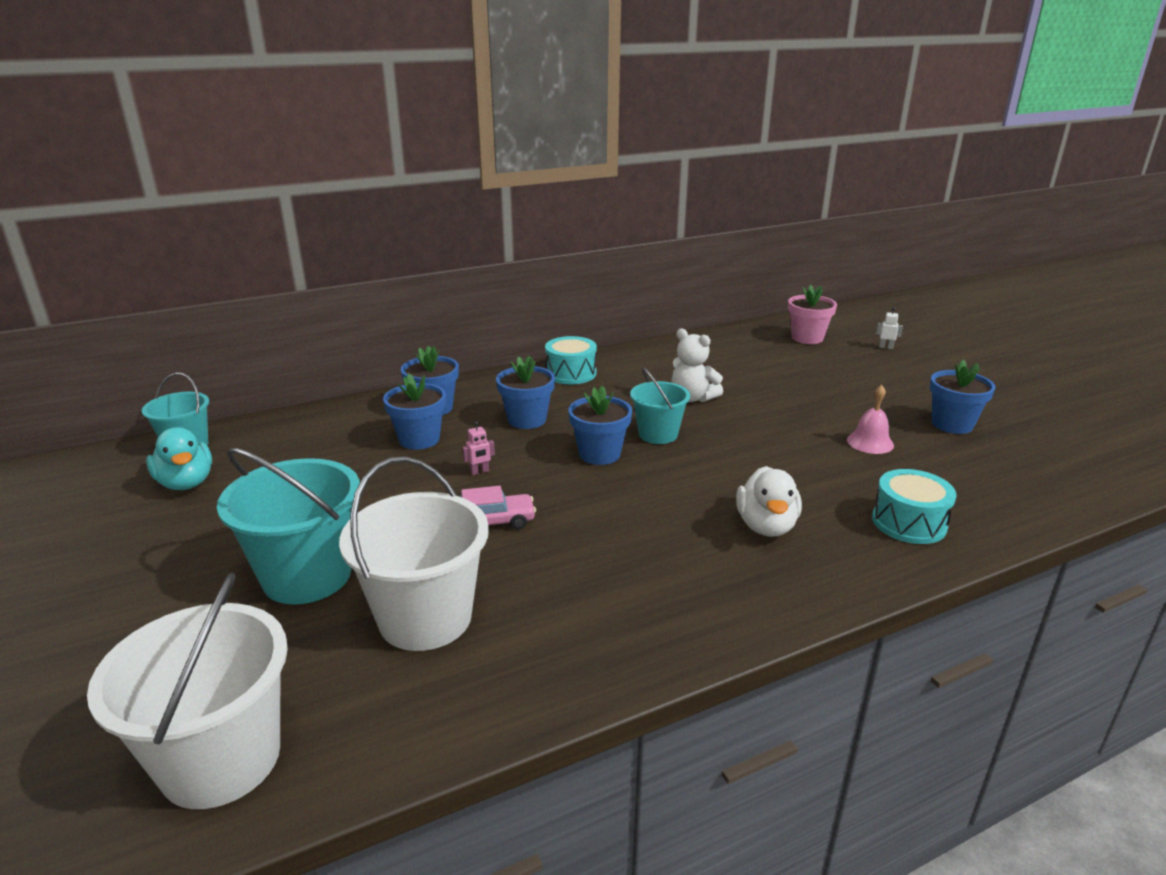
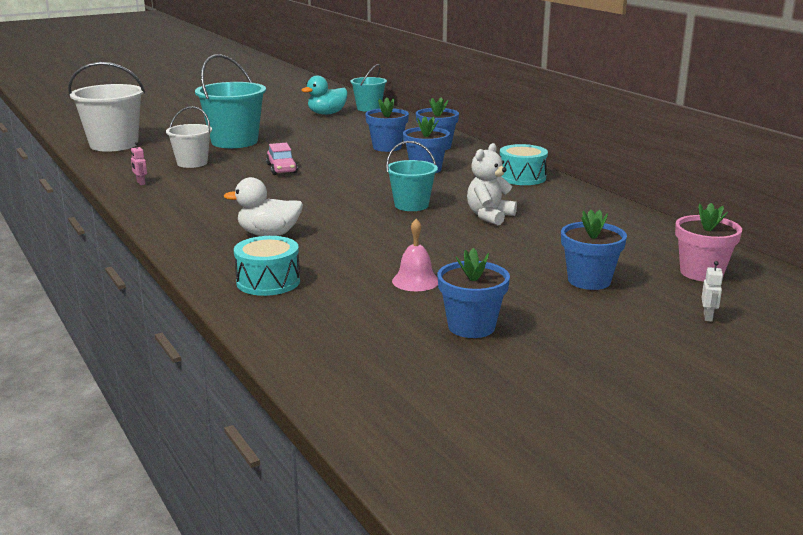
camera: 85 degrees right, 5 degrees down
(425, 618) = (192, 163): white bucket -> white bucket, size x0.60
(479, 472) = (344, 163): pink robot -> pink robot (141, 183)
(599, 454) = (374, 189): blue flower pot -> blue flower pot (589, 280)

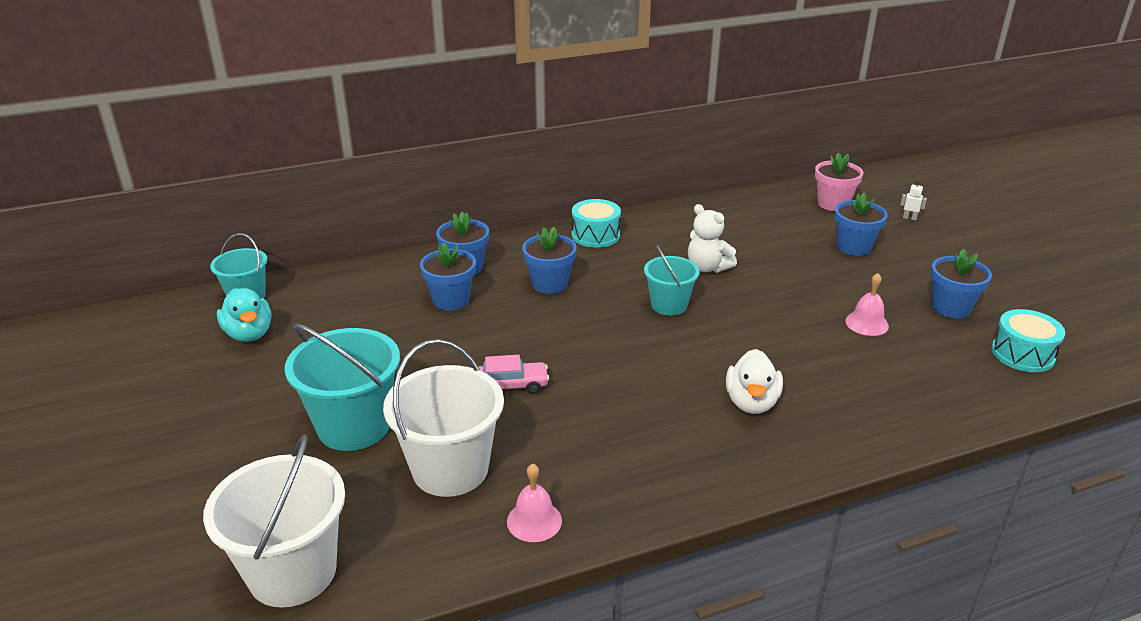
camera: 80 degrees left, 10 degrees up
(141, 183) = (534, 521): pink robot -> pink bell
(192, 163) = (450, 469): white bucket -> white bucket, size x1.66
(268, 281) = (881, 406): turquoise drum -> turquoise drum (1022, 354)

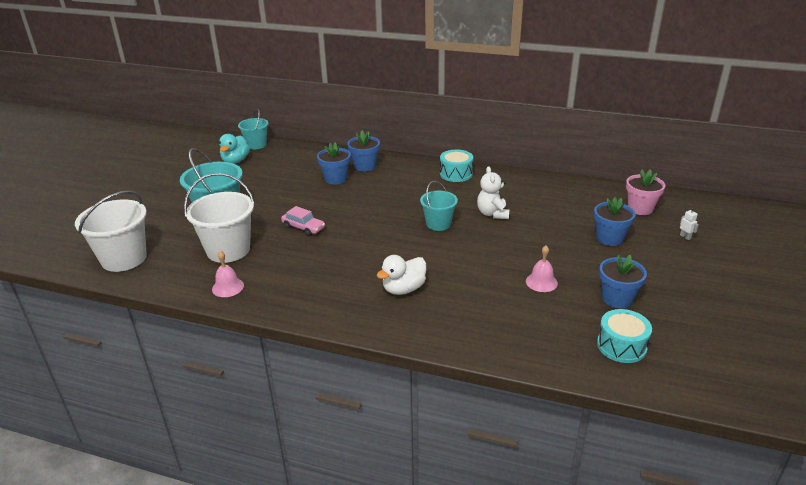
camera: 40 degrees right, 0 degrees up
(550, 284) = (393, 189): blue flower pot -> none

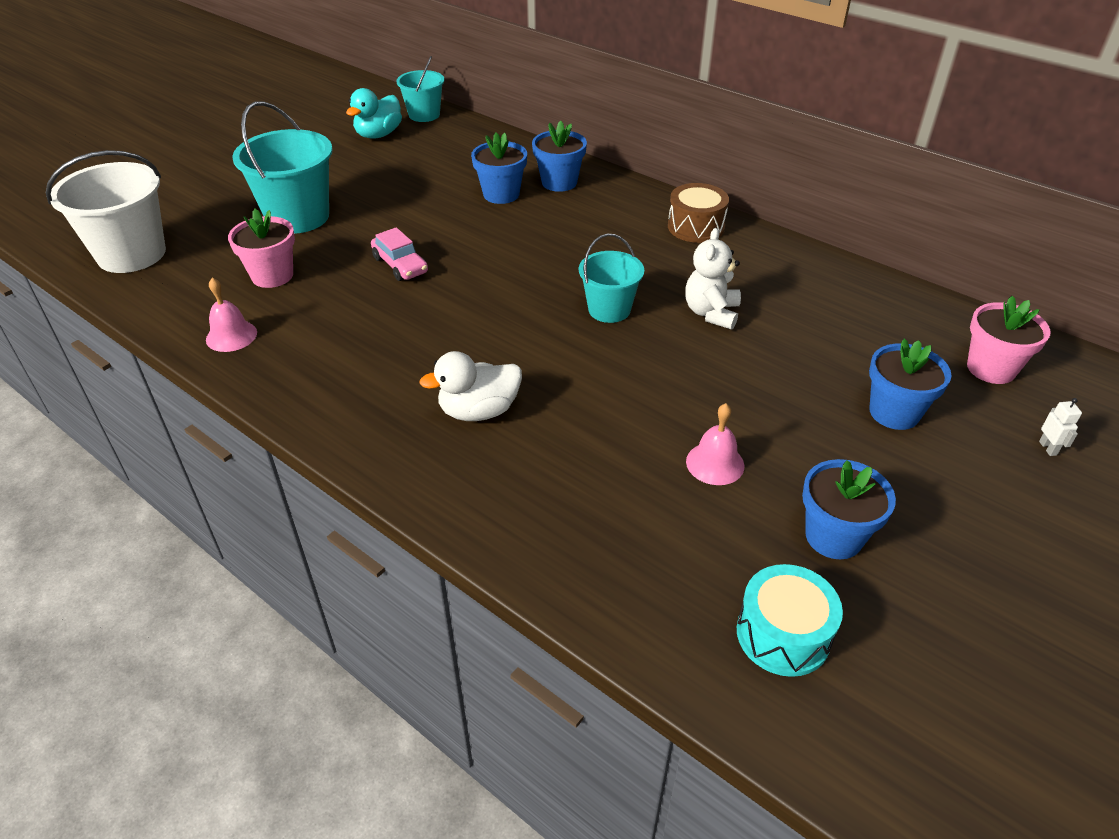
camera: 20 degrees right, 10 degrees up
(228, 250) = (272, 276): white bucket -> pink flower pot
(456, 174) = (696, 227): turquoise drum -> brown drum

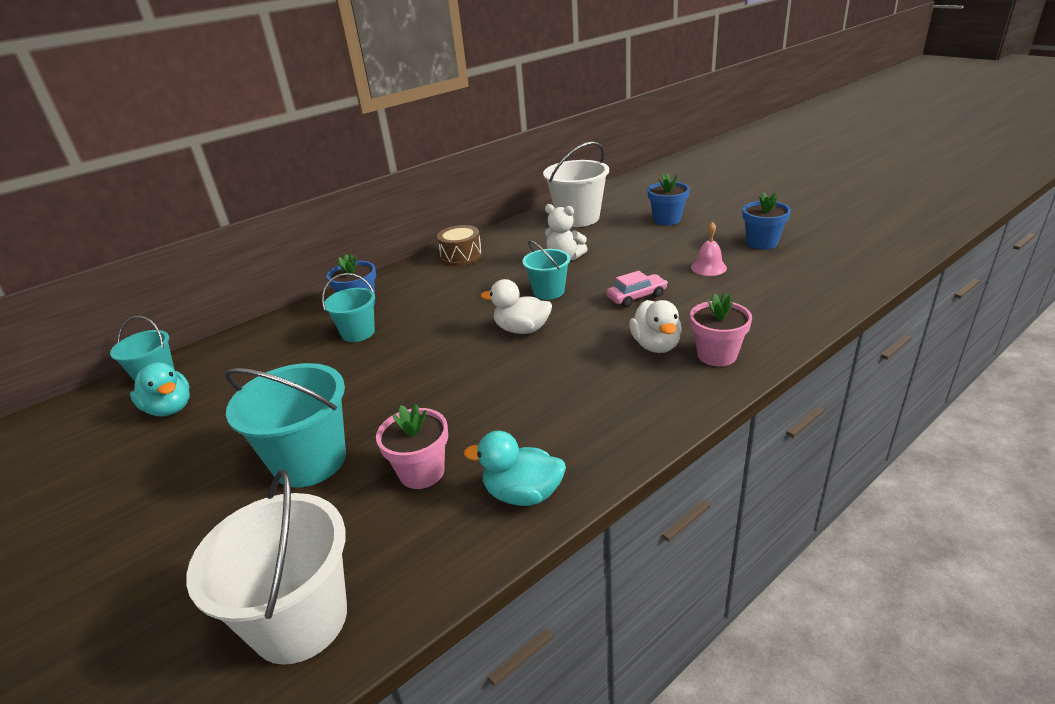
camera: 75 degrees left, 10 degrees down
(231, 336) = (523, 494): pink bell -> turquoise duck
(400, 265) = (444, 386): pink car -> pink car (636, 297)
(501, 194) = (358, 333): blue flower pot -> turquoise bucket
(513, 300) = (522, 329): none -> white duck
(783, 634) = (832, 260): turquoise drum -> none
(860, 312) = (578, 218): none -> white bucket
(991, 368) = (634, 195): pink flower pot -> pink flower pot (717, 355)
(1048, 448) = (694, 193): white robot -> none

